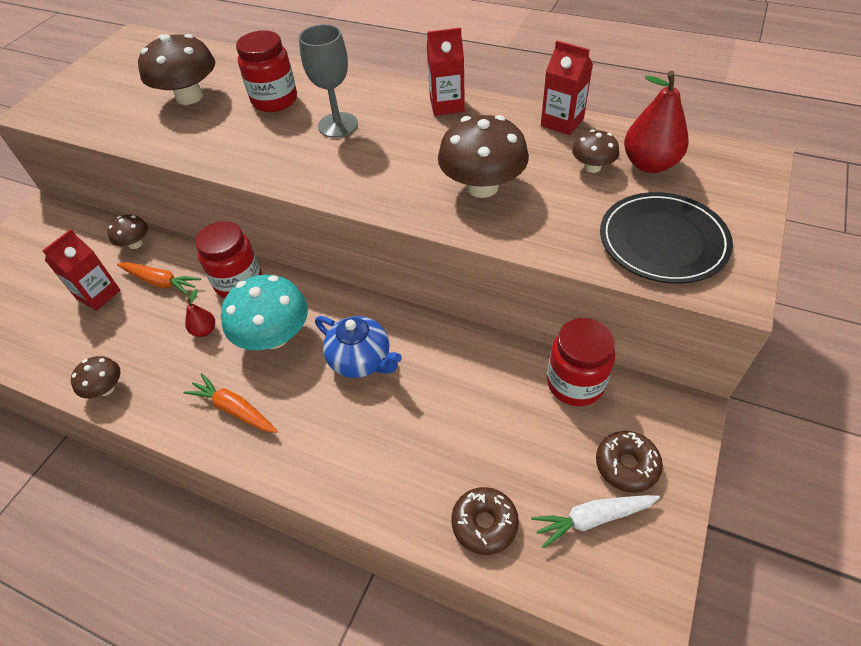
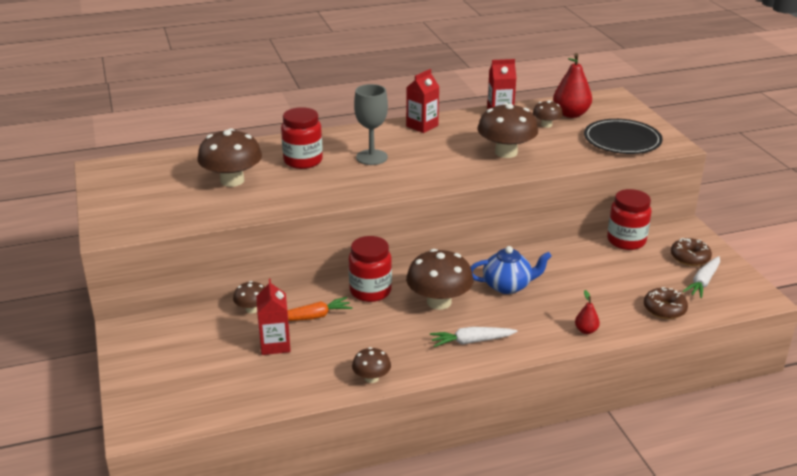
camera: 45 degrees left, 20 degrees down
(204, 330) = (388, 322): red pear -> red pear (586, 330)
(234, 409) = (471, 341): orange carrot -> white carrot
(274, 336) = (439, 302): turquoise mushroom -> brown mushroom

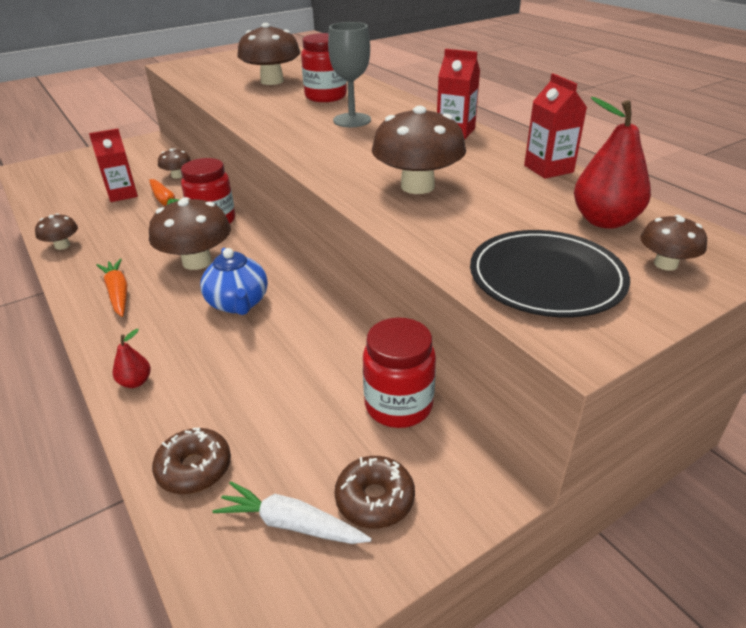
camera: 75 degrees right, 5 degrees up
(471, 341) = (118, 293): white carrot -> orange carrot
(546, 125) = (539, 205): brown mushroom -> brown mushroom (665, 264)

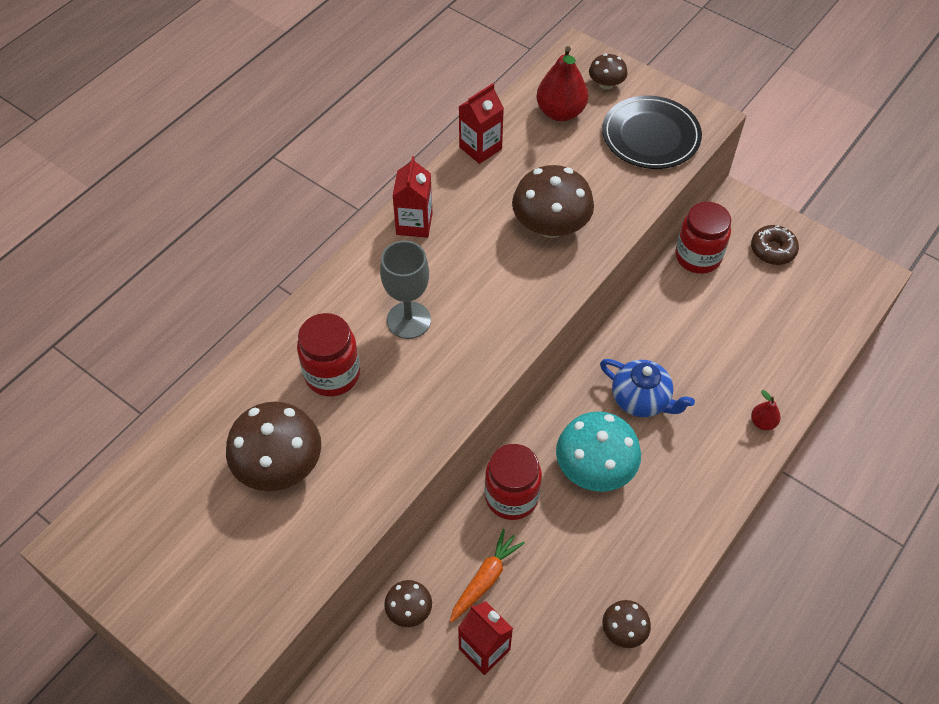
camera: 110 degrees left, 20 degrees up
(118, 293) = (673, 509): orange carrot -> none
(194, 468) = (806, 345): brown donut -> none
(197, 261) = (594, 468): brown mushroom -> turquoise mushroom
(238, 303) = (641, 399): blue teapot -> blue teapot turned 75 degrees clockwise
(291, 524) = (810, 282): white carrot -> none

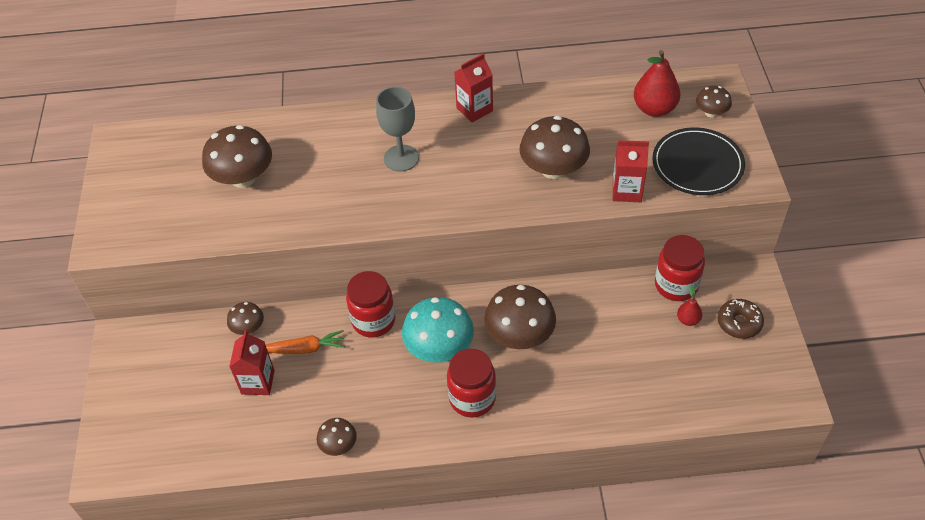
camera: 50 degrees right, 5 degrees down
(332, 374) = (326, 154): red jar -> red jar (472, 398)
(480, 148) = (572, 95): red carton -> red carton (627, 191)
(641, 399) = (519, 335): blue teapot -> brown mushroom
(762, 422) = (580, 416): red pear -> red pear (688, 320)

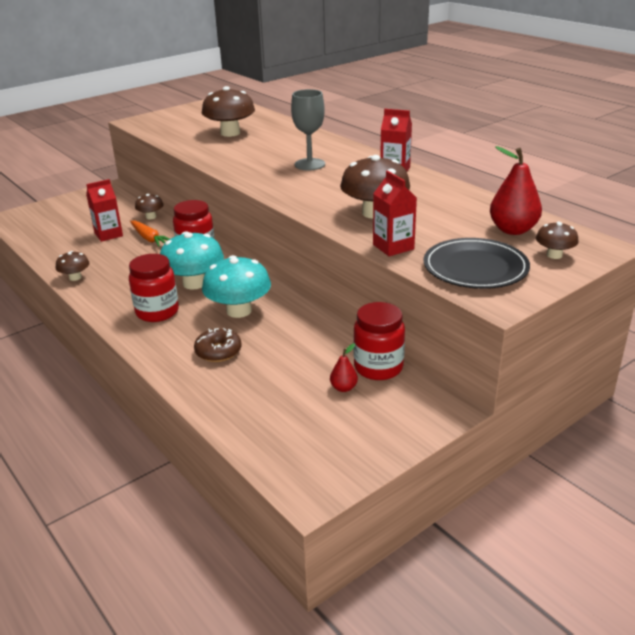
camera: 55 degrees right, 20 degrees down
(519, 335) = (239, 311): brown mushroom -> turquoise mushroom
(739, 323) = (373, 420): brown donut -> brown donut (218, 351)

